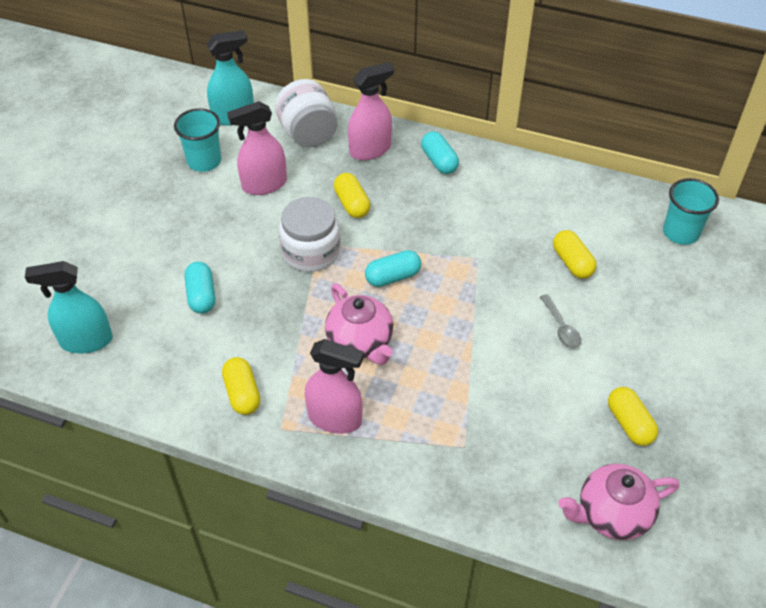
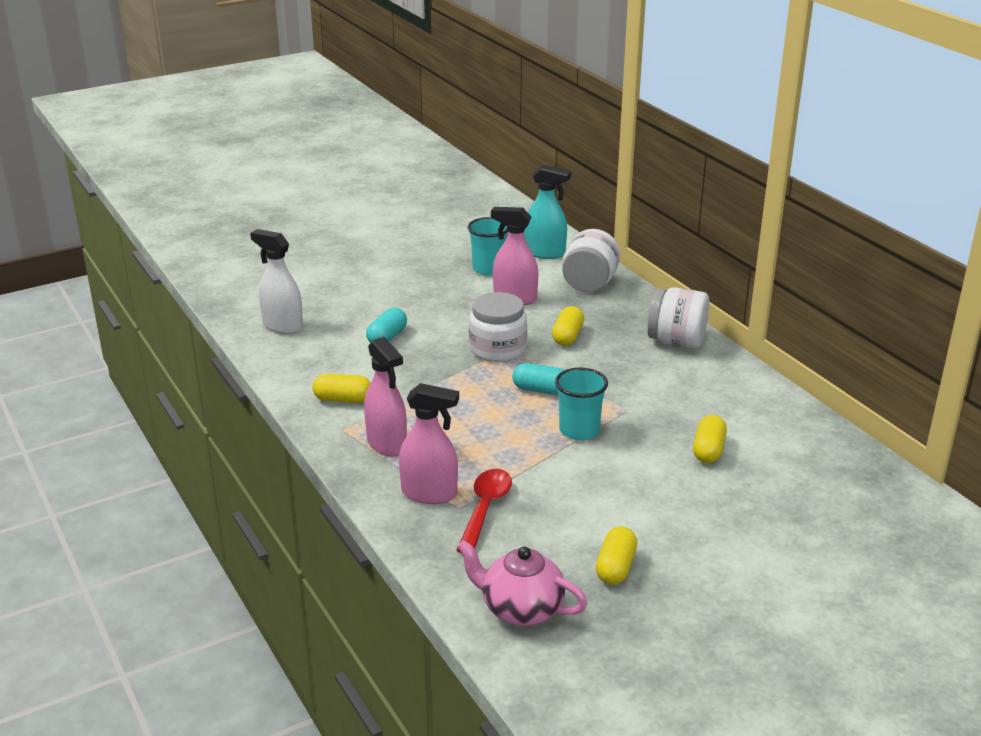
camera: 40 degrees right, 20 degrees down
(86, 341) = (282, 326): turquoise spray bottle -> white spray bottle
(242, 393) = (343, 399): yellow capsule -> yellow capsule turned 75 degrees clockwise
(360, 342) = (464, 413): pink teapot -> none
(370, 150) = (627, 312): pink spray bottle -> pink spray bottle (429, 493)
(439, 161) = (676, 342): turquoise capsule -> white jar
(484, 433) = (485, 509): none -> red spoon
(561, 327) = (640, 483): grey spoon -> none
(680, 232) = (846, 479): turquoise cup -> turquoise cup (579, 430)

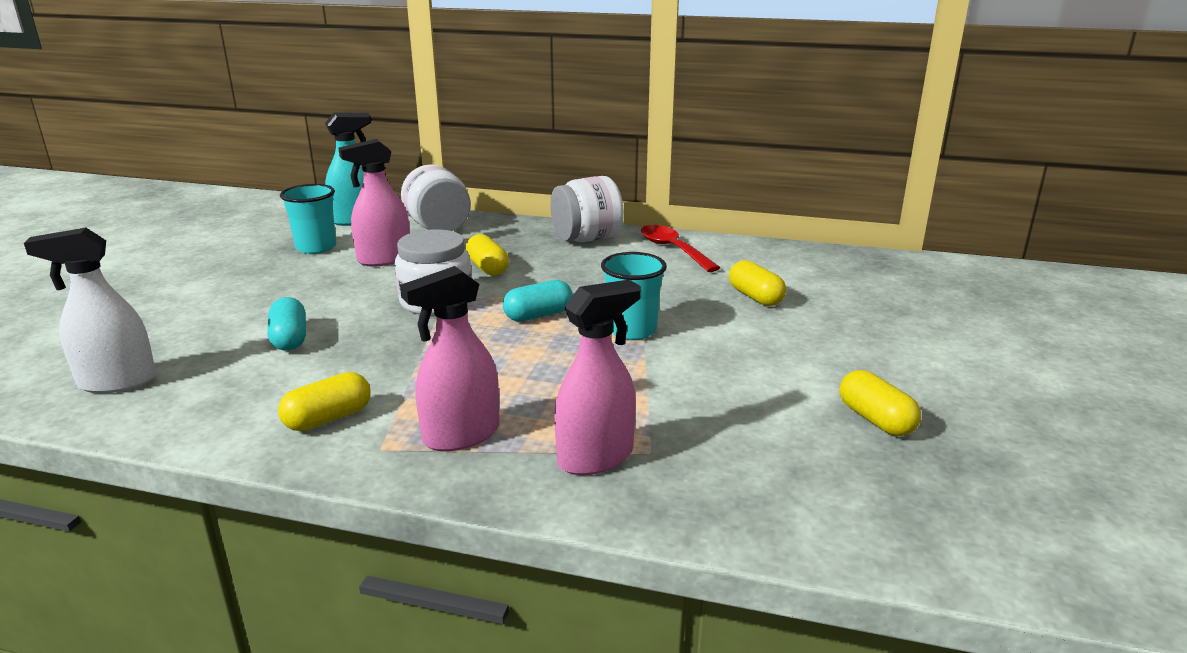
camera: 45 degrees left, 5 degrees down
(387, 444) = (461, 435): pink spray bottle -> pink spray bottle turned 135 degrees clockwise
(485, 509) = (676, 439): red spoon -> red spoon (673, 250)
(521, 609) = (887, 511): pink teapot -> none

